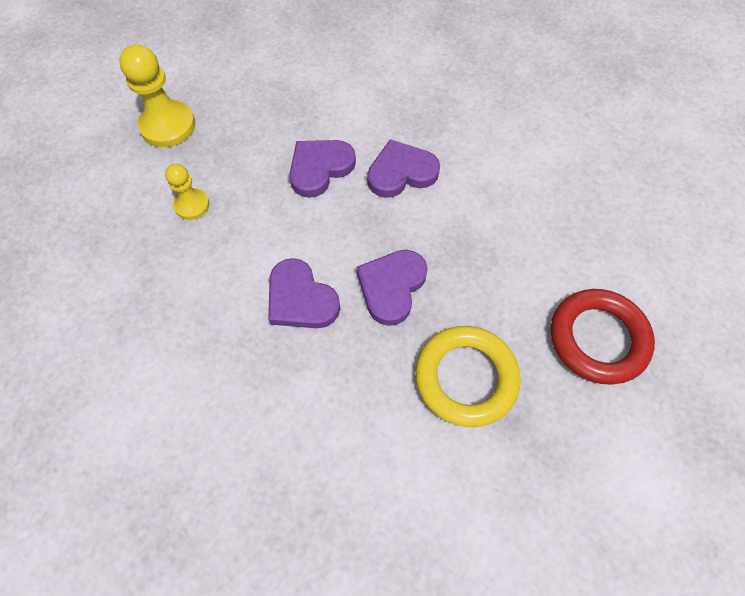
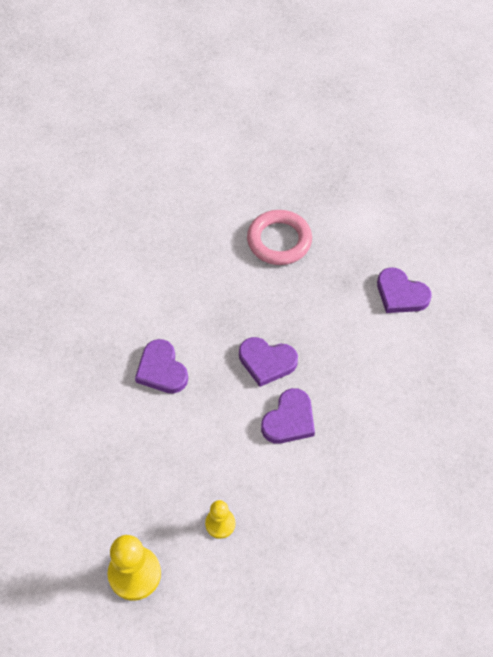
camera: 100 degrees left, 5 degrees down
(320, 168) = (166, 431): purple heart -> purple heart (401, 294)
(466, 378) = (324, 310): yellow ring -> none
(598, 339) = (279, 241): red ring -> pink ring

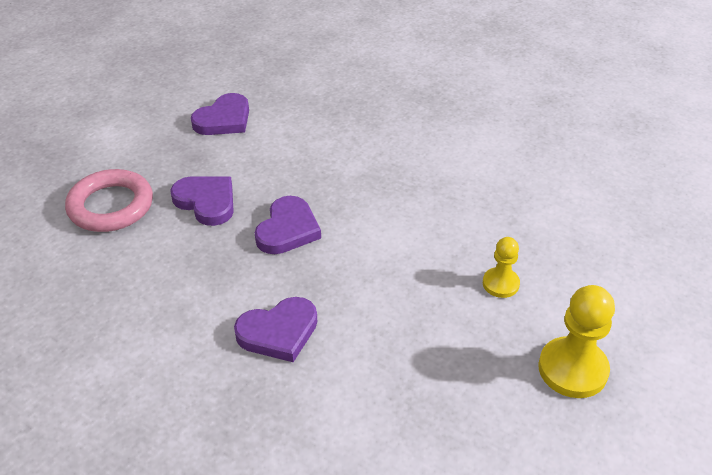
camera: 85 degrees left, 15 degrees down
(289, 420) = (369, 216): purple heart -> purple heart (206, 202)

